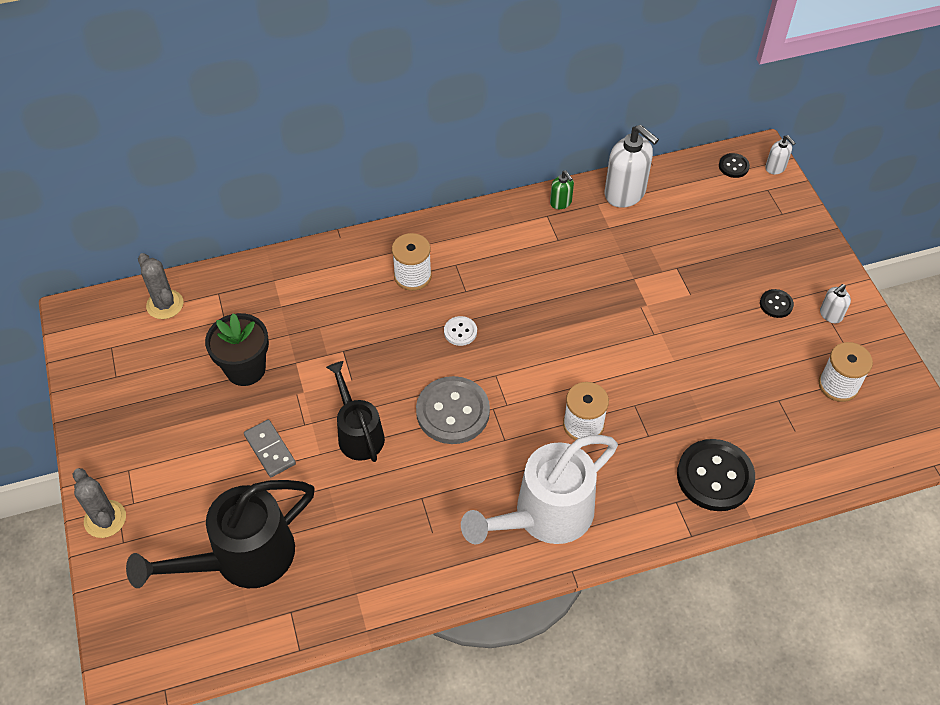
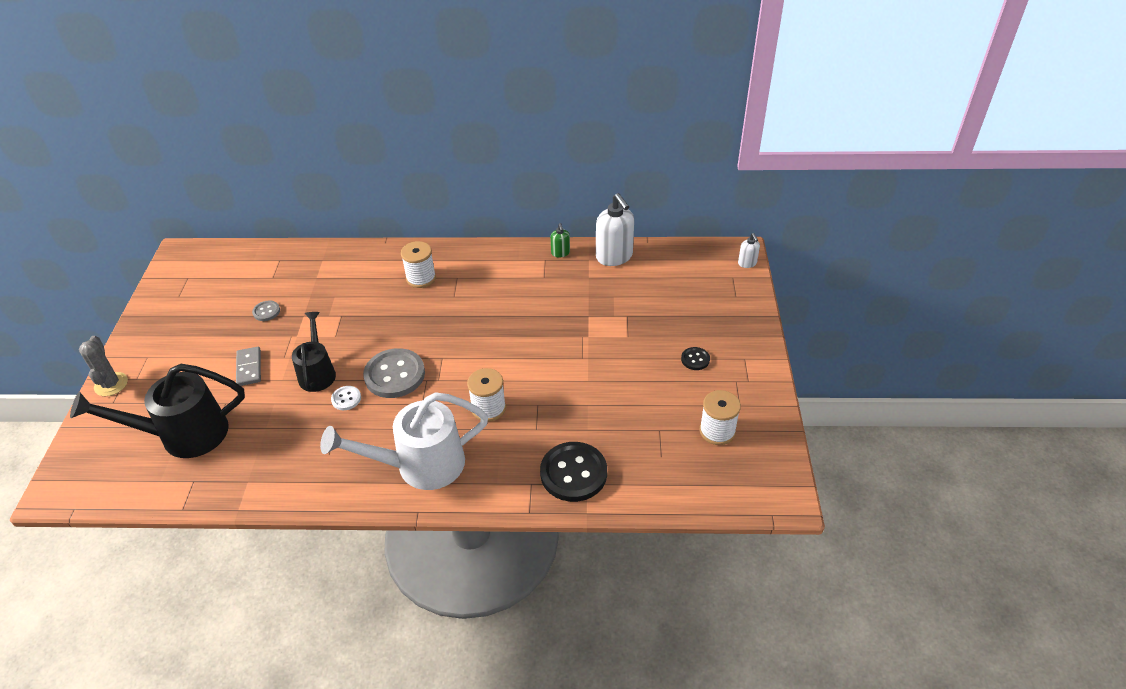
camera: 20 degrees right, 10 degrees down
(165, 304) = (239, 259): grey cactus -> none
(245, 369) = (266, 311): black flower pot -> grey button
(460, 332) = (433, 322): white button -> white button (346, 399)
(733, 166) = (712, 256): black button -> none
(830, 315) = (738, 377): white soap dispenser -> none

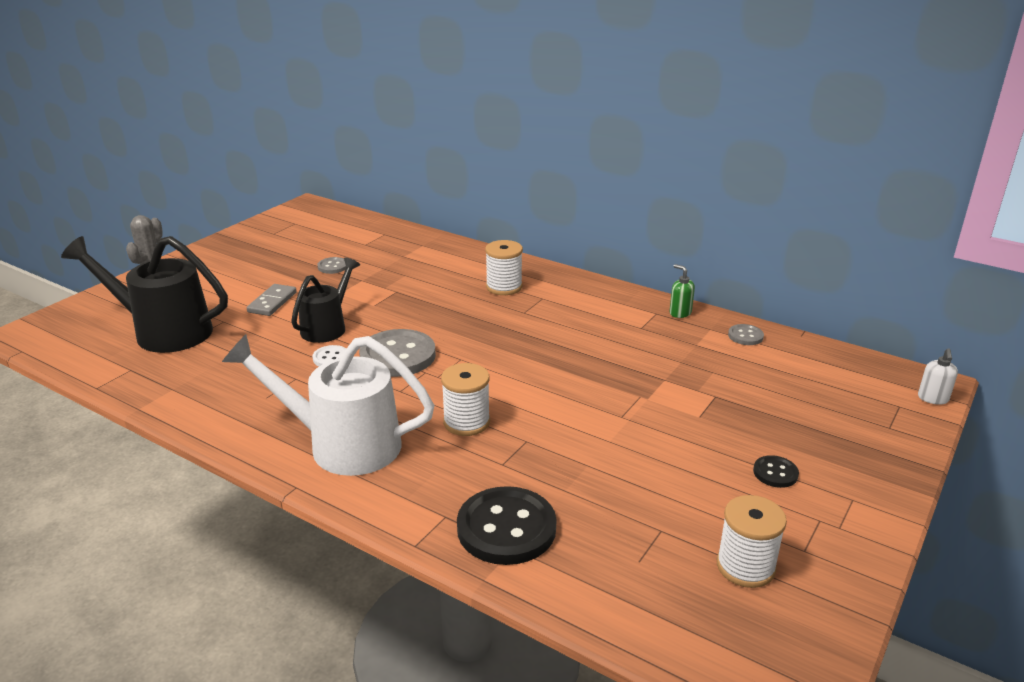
camera: 30 degrees right, 15 degrees down
(560, 253) = (680, 313): green soap dispenser -> green soap dispenser turned 120 degrees clockwise
(614, 257) = (745, 336): white soap dispenser -> grey button

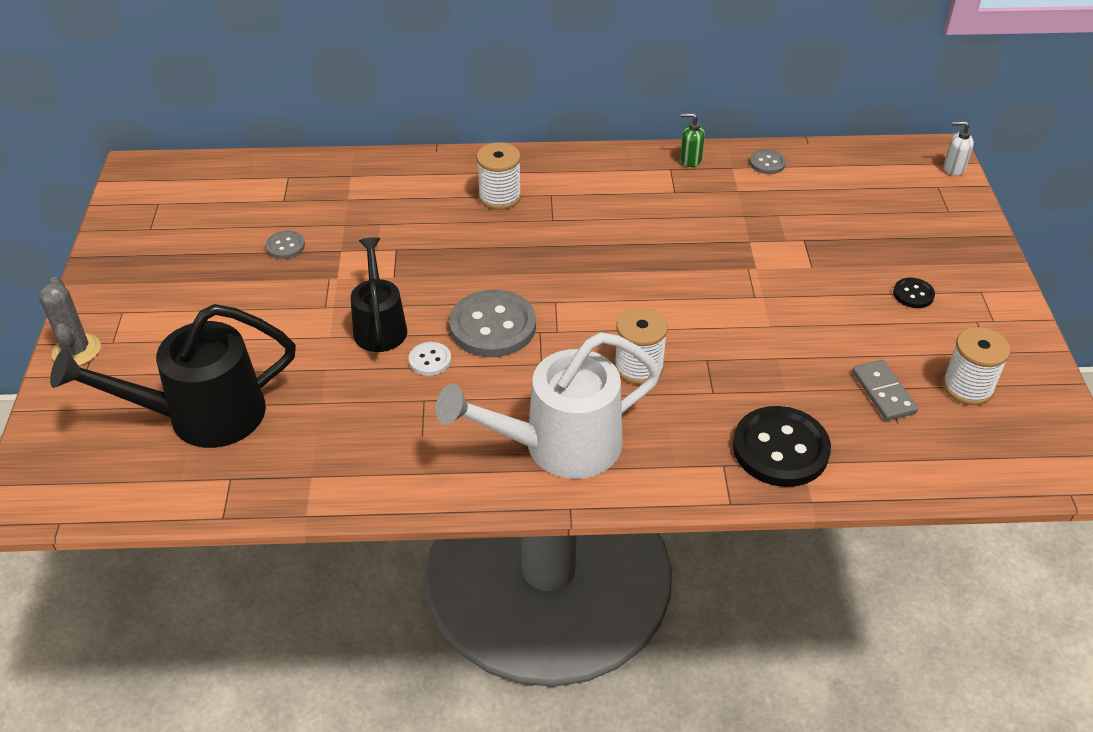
camera: 35 degrees left, 15 degrees up
(272, 302) = (278, 322): grey domino -> grey domino (883, 392)
(933, 398) = (953, 168): white soap dispenser -> white soap dispenser turned 120 degrees clockwise

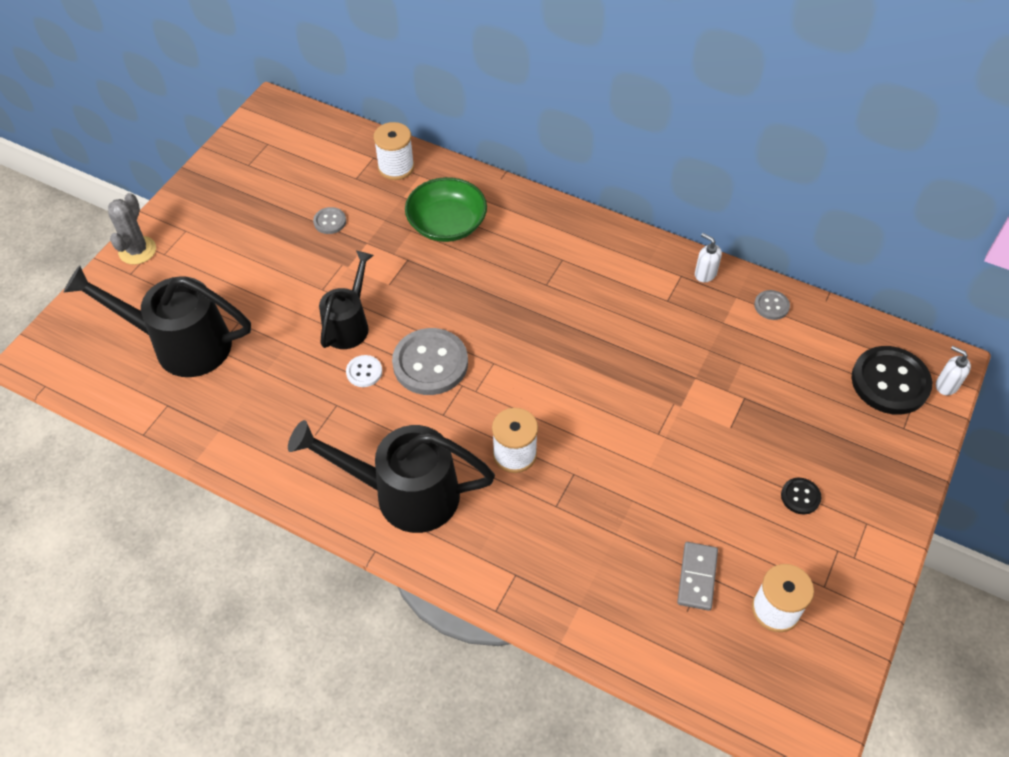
camera: 30 degrees right, 10 degrees up
(412, 205) = (447, 224): none -> green bowl
(499, 197) = (520, 244): white spool -> white spool (396, 167)
(558, 446) = (404, 493): white watering can -> black watering can
(690, 160) = (705, 274): green soap dispenser -> white soap dispenser
(780, 449) = (571, 584): black button -> black button (890, 382)

